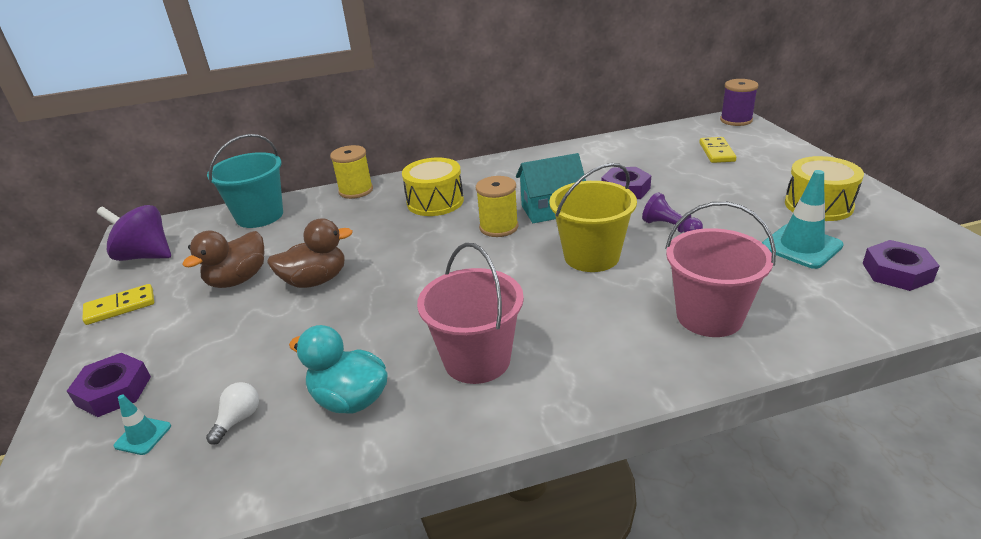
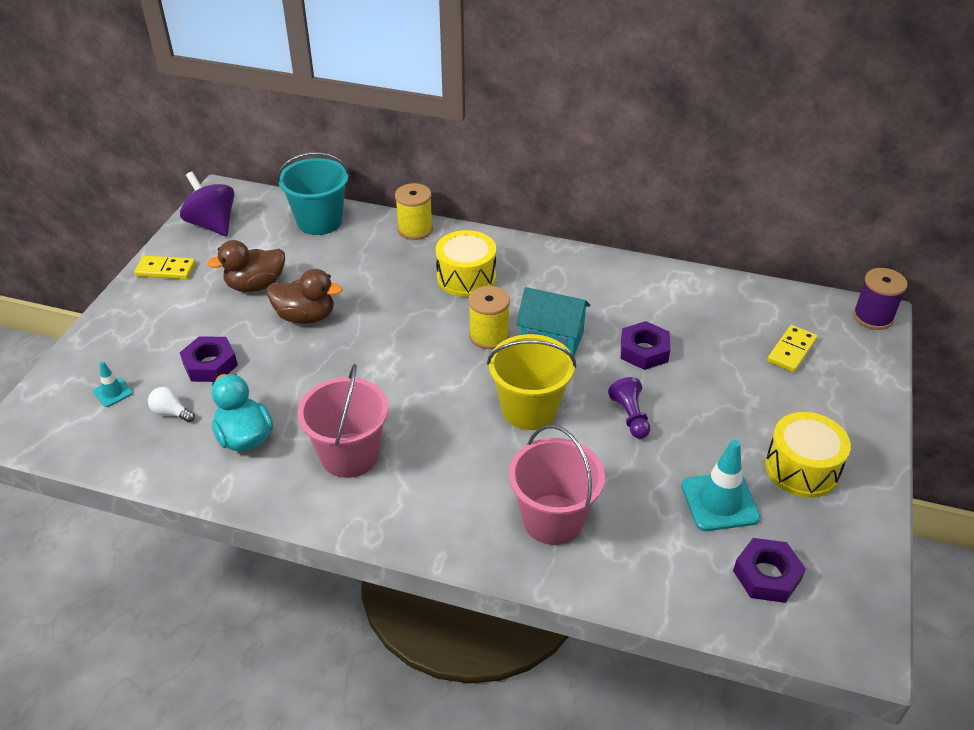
camera: 30 degrees right, 10 degrees up
(114, 391) = (118, 346): purple nut -> purple nut (210, 364)
(238, 419) = (171, 413): white light bulb -> white light bulb turned 120 degrees counterclockwise

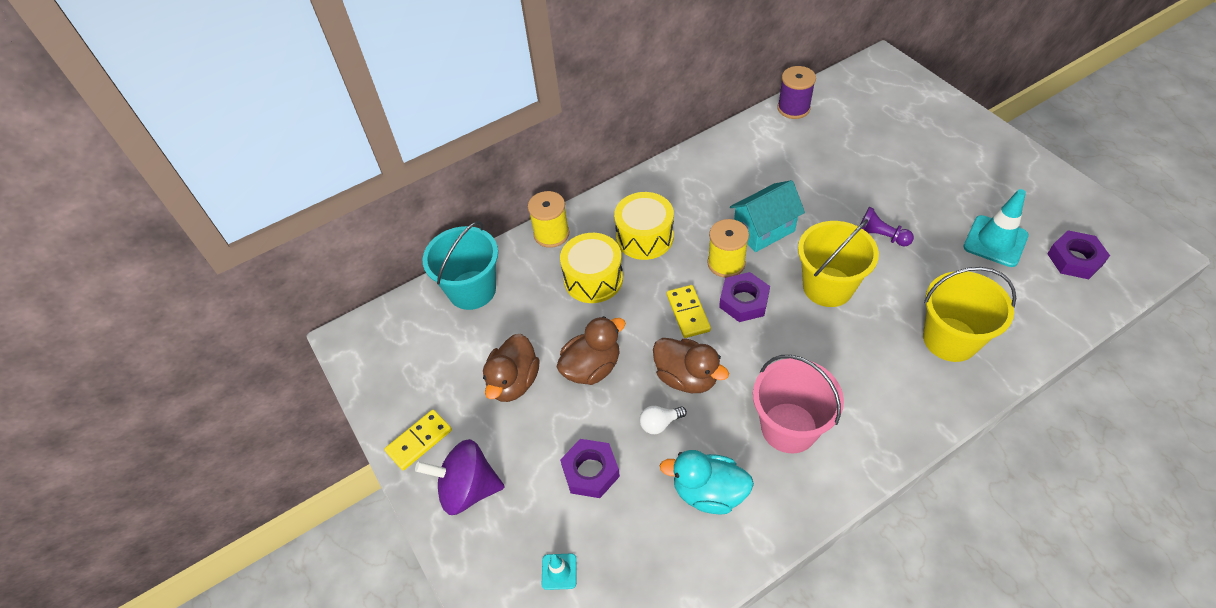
camera: 45 degrees left, 10 degrees up
(171, 413) = (629, 535): white light bulb -> white light bulb (660, 423)
(212, 224) = (389, 370): purple spinning top -> purple spinning top (468, 489)
(345, 371) = (686, 377): none -> brown duck
(553, 519) = (950, 339): pink bucket -> yellow bucket
(644, 351) = (820, 188): purple nut -> purple nut (744, 301)
(791, 350) = (883, 119): yellow domino -> yellow domino (688, 313)
(801, 468) = (994, 184): yellow drum -> yellow drum (593, 279)
(873, 317) = (884, 63): purple spool -> purple spool (793, 108)

